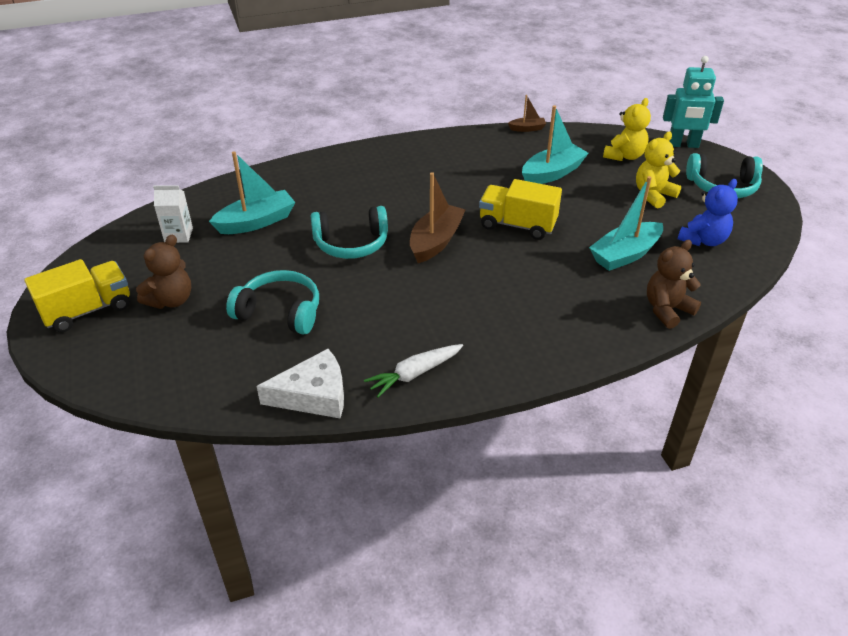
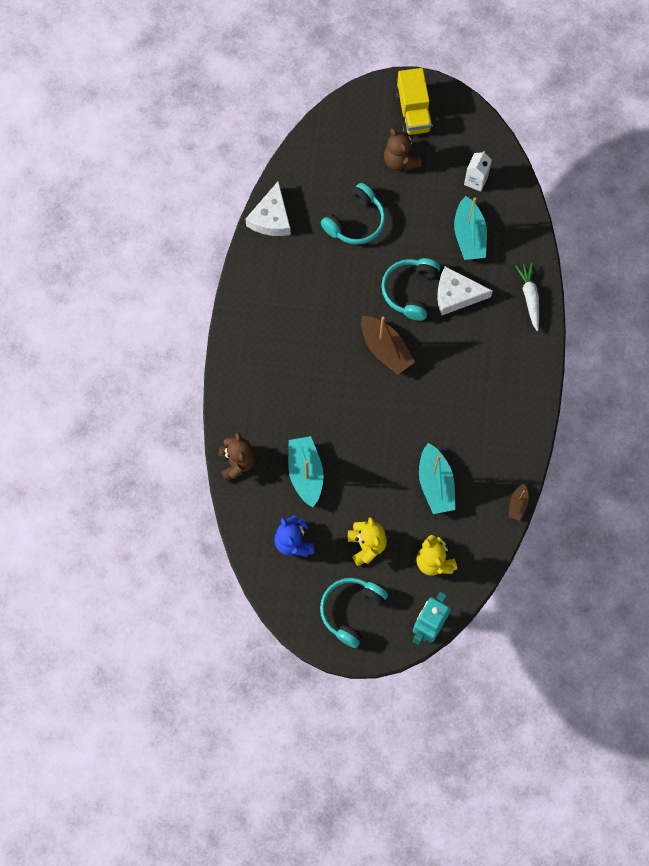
camera: 115 degrees right, 30 degrees up
(336, 212) = (456, 295): none -> white cheese
(414, 374) = (260, 278): white carrot -> white carrot (529, 297)
(517, 225) = (377, 417): yellow truck -> none

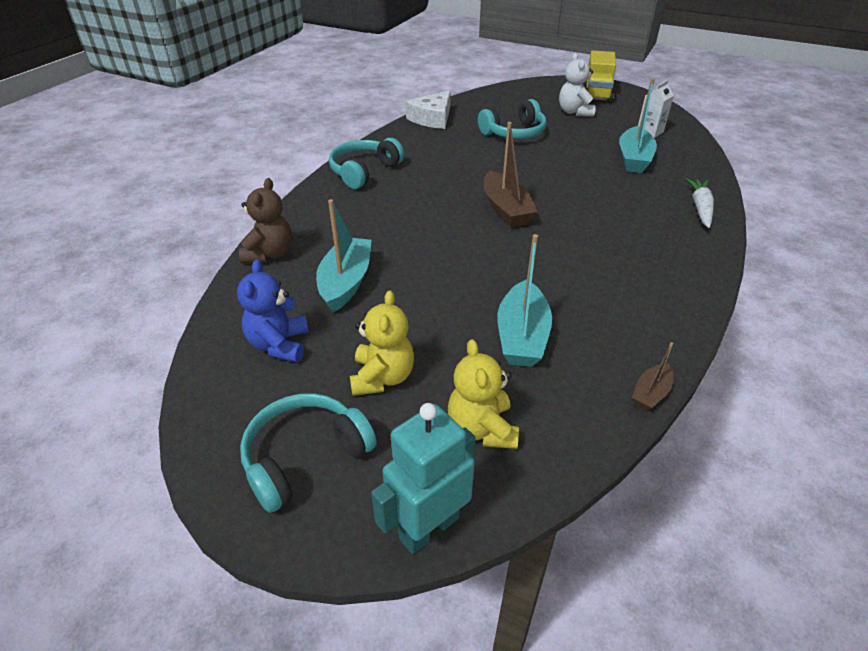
camera: 20 degrees right, 30 degrees down
(400, 161) = (574, 112): brown teddy bear -> white teddy bear
(410, 291) = (554, 178): turquoise headphones -> turquoise headphones (364, 171)
(456, 295) = (607, 190): white cheese -> none

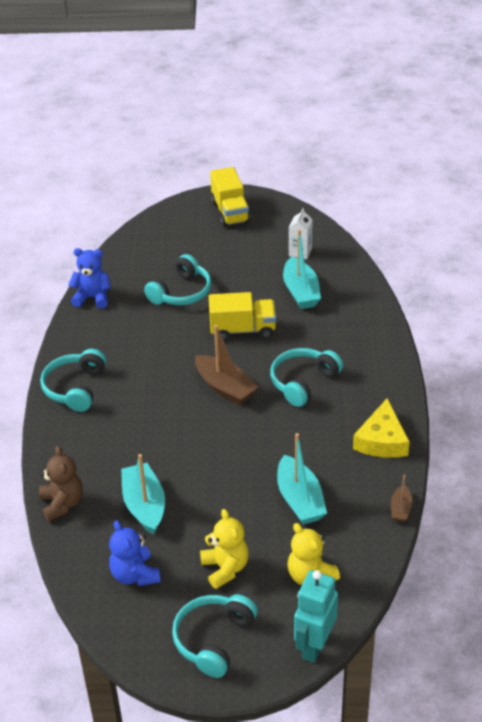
camera: 25 degrees left, 0 degrees up
(432, 118) = (92, 298): white cheese -> blue teddy bear
(555, 171) = (242, 330): none -> yellow truck
(574, 112) = (222, 245): white teddy bear -> none
(594, 228) = (303, 382): none -> turquoise headphones
(661, 309) = (381, 440): none -> yellow cheese
(700, 208) = (374, 331): white carrot -> none

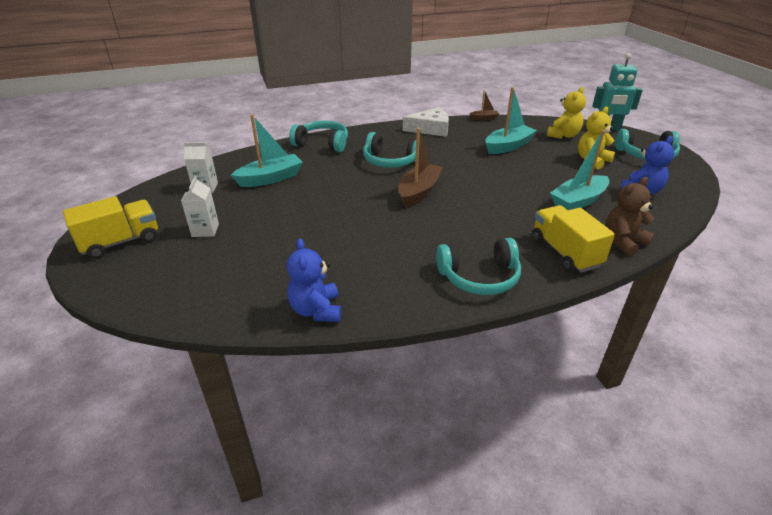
camera: 110 degrees left, 5 degrees down
(181, 292) = (287, 243): turquoise headphones -> turquoise headphones (322, 144)
(225, 251) = (205, 230): none -> white carton
(242, 330) = (337, 197): yellow truck -> yellow truck (564, 253)
(381, 440) = (430, 129): yellow cheese -> white cheese

